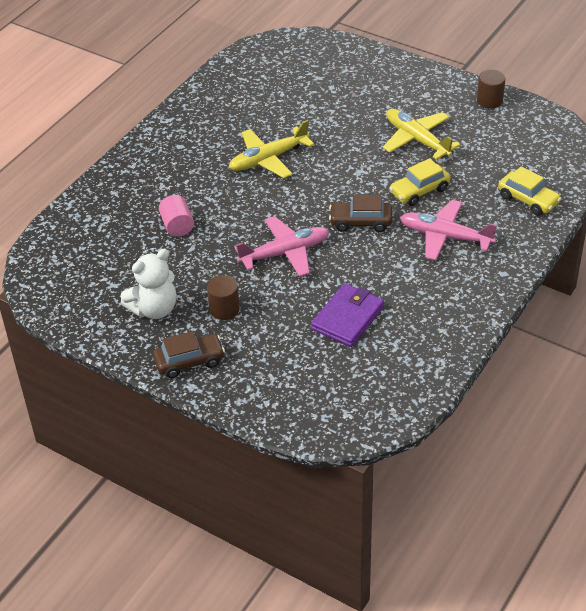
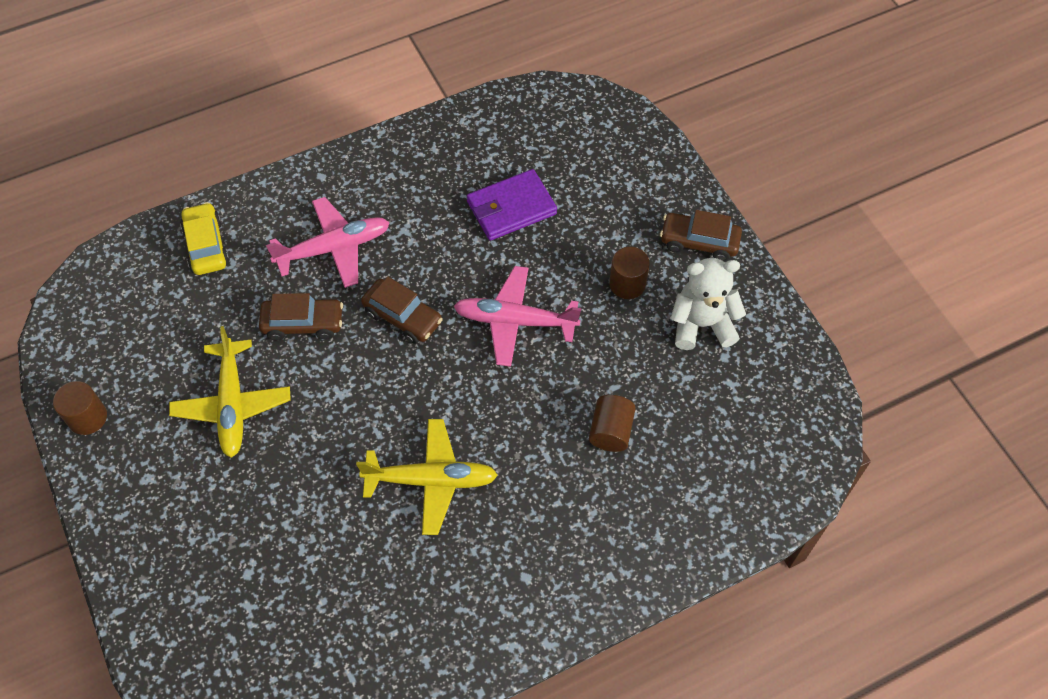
camera: 150 degrees left, 15 degrees up
(177, 226) = (611, 431): pink cylinder -> brown cylinder
(419, 191) = (303, 324): yellow car -> brown car
(445, 236) = (334, 248): pink plane -> pink plane turned 75 degrees counterclockwise

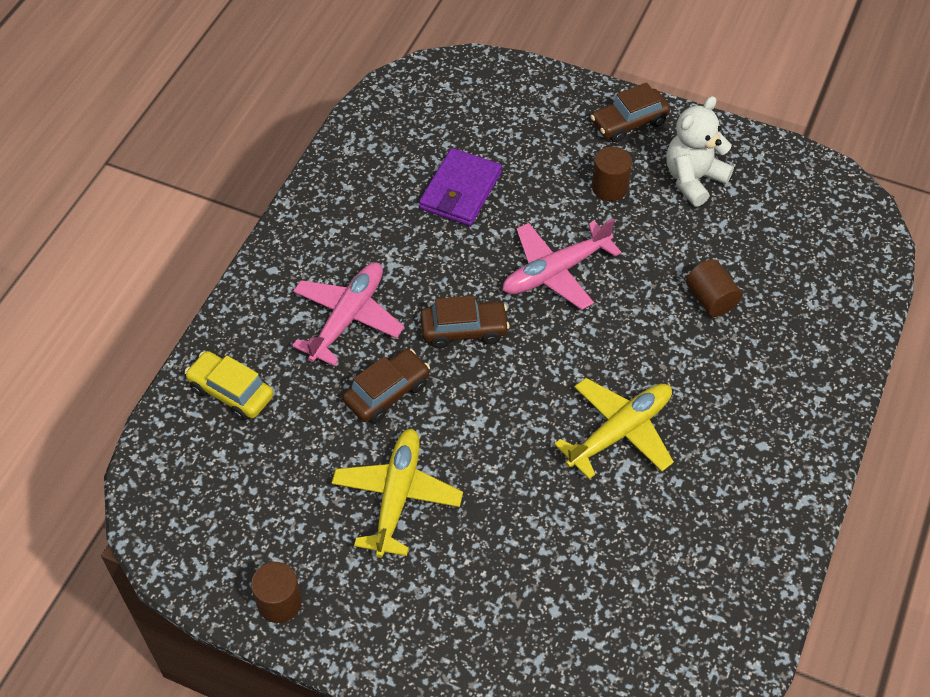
camera: 40 degrees left, 5 degrees down
(232, 404) = (397, 496): yellow plane -> yellow plane turned 120 degrees counterclockwise

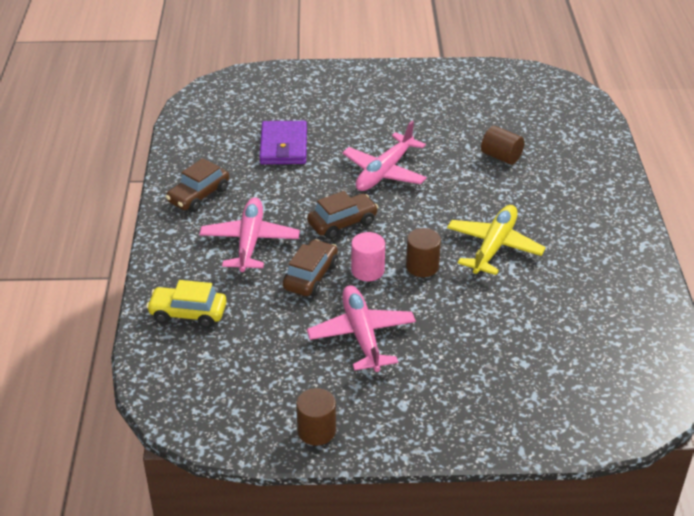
camera: 25 degrees left, 15 degrees down
(397, 496) = (361, 335): yellow plane -> pink plane
(454, 409) = (367, 270): none -> pink cylinder
(609, 187) = (388, 116): brown cylinder -> brown cylinder (422, 266)
(629, 122) = (376, 79): brown car -> brown car (198, 195)
(693, 179) = (442, 97): white teddy bear -> none

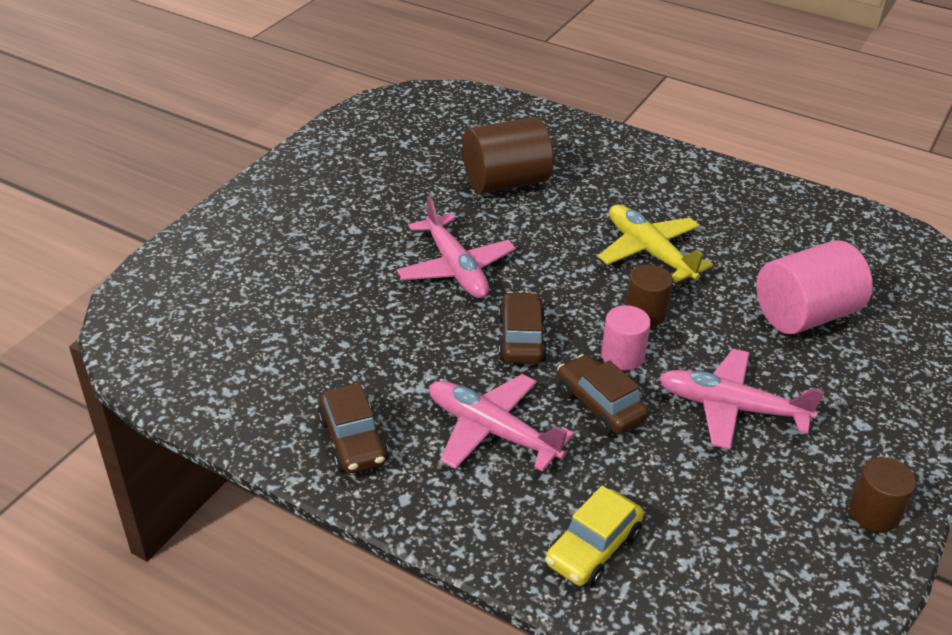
camera: 60 degrees left, 0 degrees up
(283, 146) = (325, 323): purple wallet -> none
(501, 157) = (505, 182): brown cylinder -> brown cylinder, size x1.78
(501, 344) = (805, 315): none -> pink cylinder

